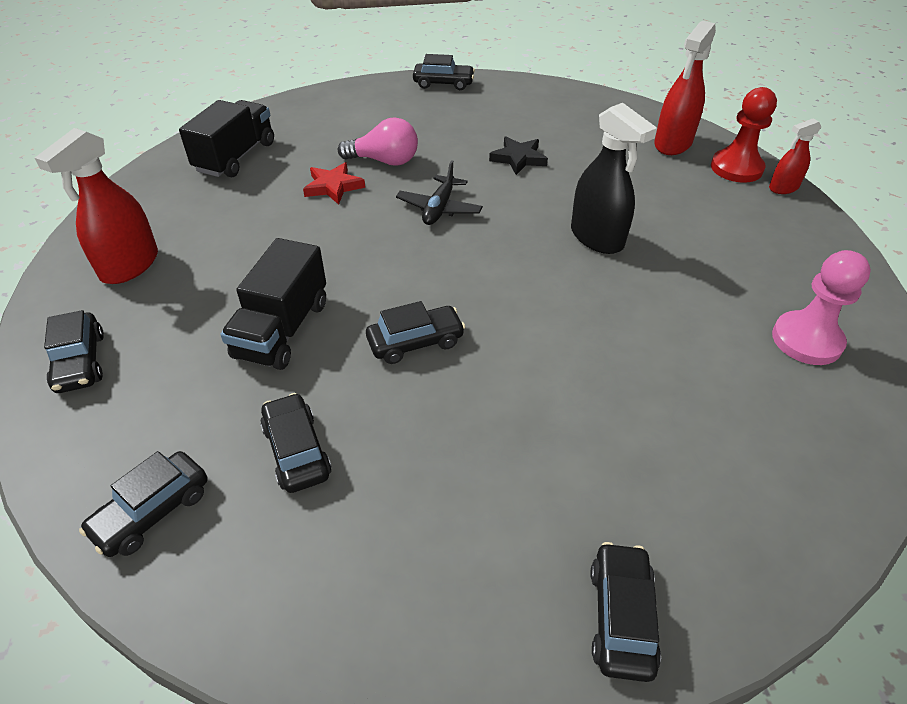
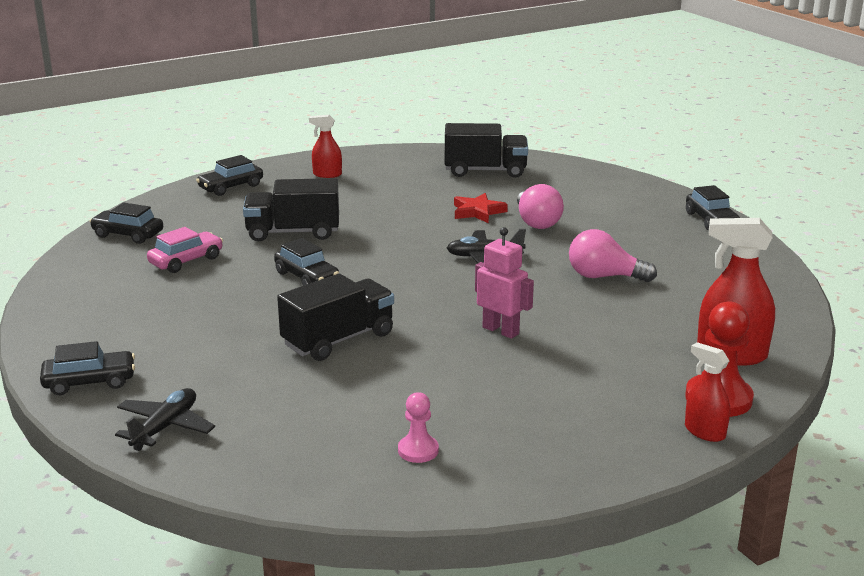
camera: 70 degrees right, 20 degrees down
(129, 266) = (327, 174): red spray bottle -> red spray bottle, size x0.58
(296, 451) = (186, 261): black car -> pink car
(518, 158) = (604, 277): black star -> pink light bulb
(579, 348) = (338, 340): none -> black truck
(597, 238) = (501, 330): black spray bottle -> pink robot
(750, 540) = (165, 427): none -> black plane
(806, 340) = (418, 450): pink pawn -> pink pawn, size x0.58

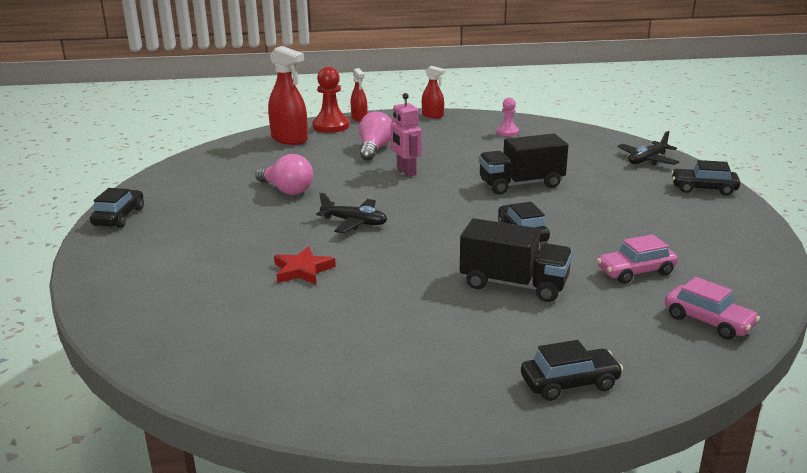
camera: 155 degrees left, 0 degrees up
(128, 235) = (708, 321): black car -> pink car
(327, 174) = (421, 378): red spray bottle -> red spray bottle (432, 115)
(485, 171) = (215, 332): black truck -> none
(536, 222) = (265, 246): pink light bulb -> pink light bulb (374, 149)

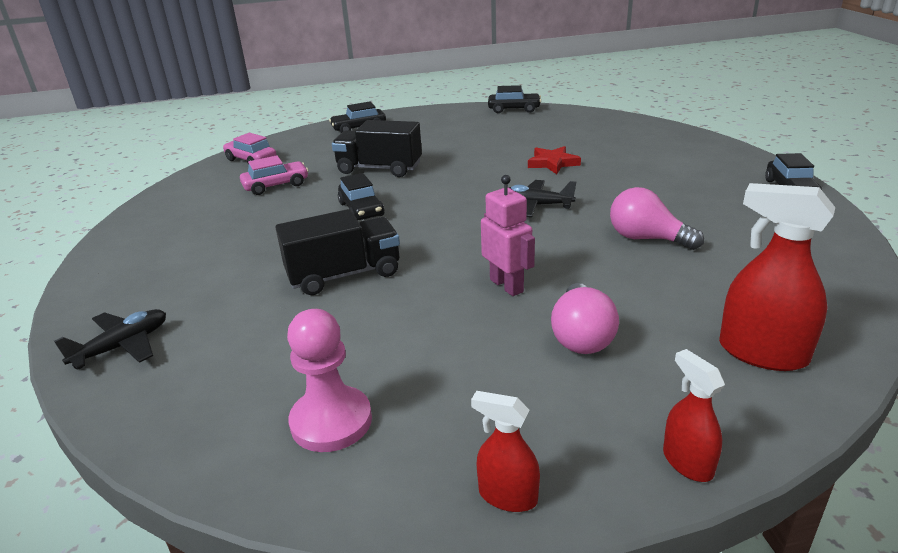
camera: 175 degrees right, 5 degrees up
(331, 126) = (724, 413): red pawn -> none
(507, 132) = (331, 421): pink pawn -> pink pawn, size x1.73
(703, 189) = (106, 288): black car -> black car (514, 109)

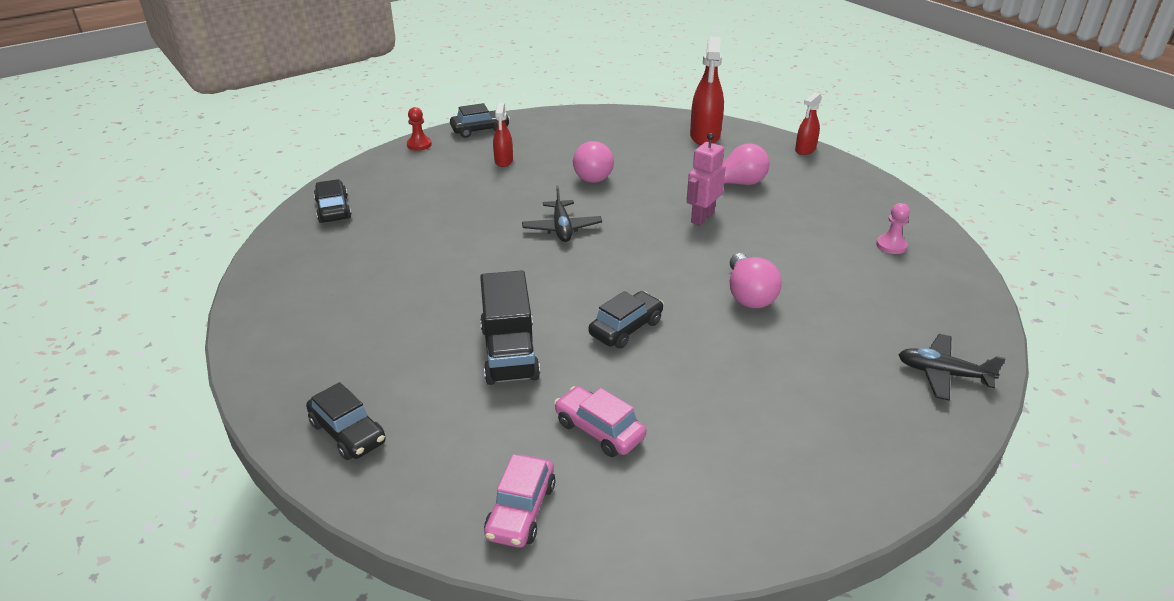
camera: 115 degrees left, 5 degrees up
(331, 421) = (891, 245): pink pawn -> pink pawn, size x0.58
(344, 275) = (749, 295): black truck -> pink light bulb
(507, 496) = (873, 185): red spray bottle -> red spray bottle (503, 161)
(514, 109) = (256, 294): black car -> black car (333, 209)
(552, 163) = (454, 234): red star -> none
(749, 159) = (419, 145): none -> red pawn

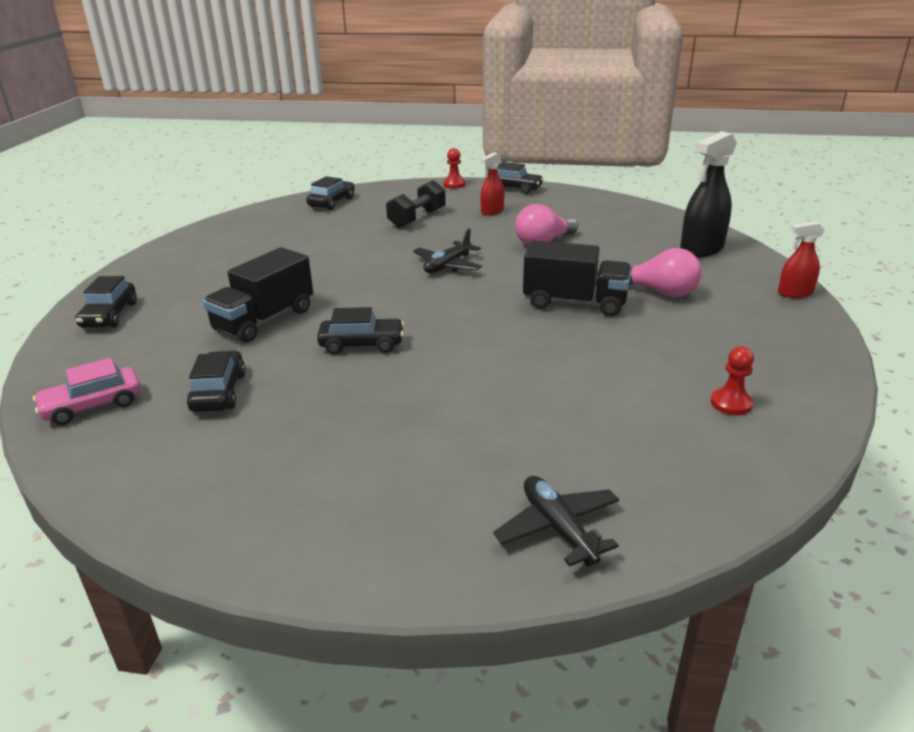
camera: 45 degrees right, 5 degrees down
(451, 193) = (417, 218): none -> black dumbbell
(599, 430) = (219, 392): pink car -> black car
(702, 217) = (574, 303): pink robot -> black truck
(705, 136) = (701, 249): red spray bottle -> black spray bottle
(749, 295) = (500, 371): pink light bulb -> none
(891, 245) = (731, 403): pink pawn -> red pawn

